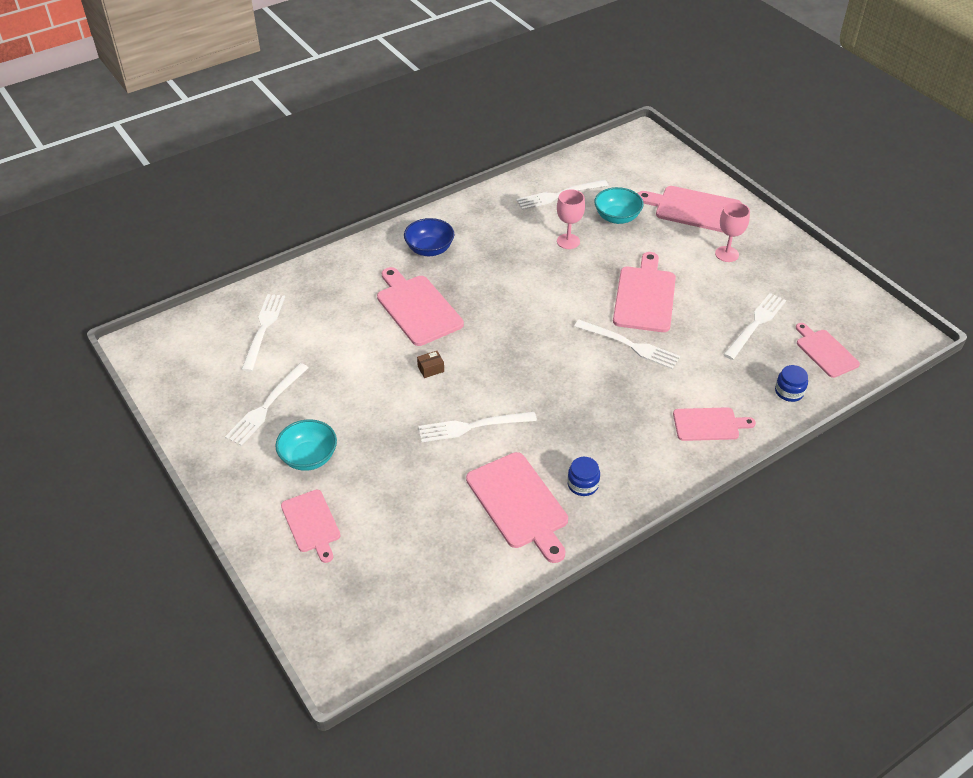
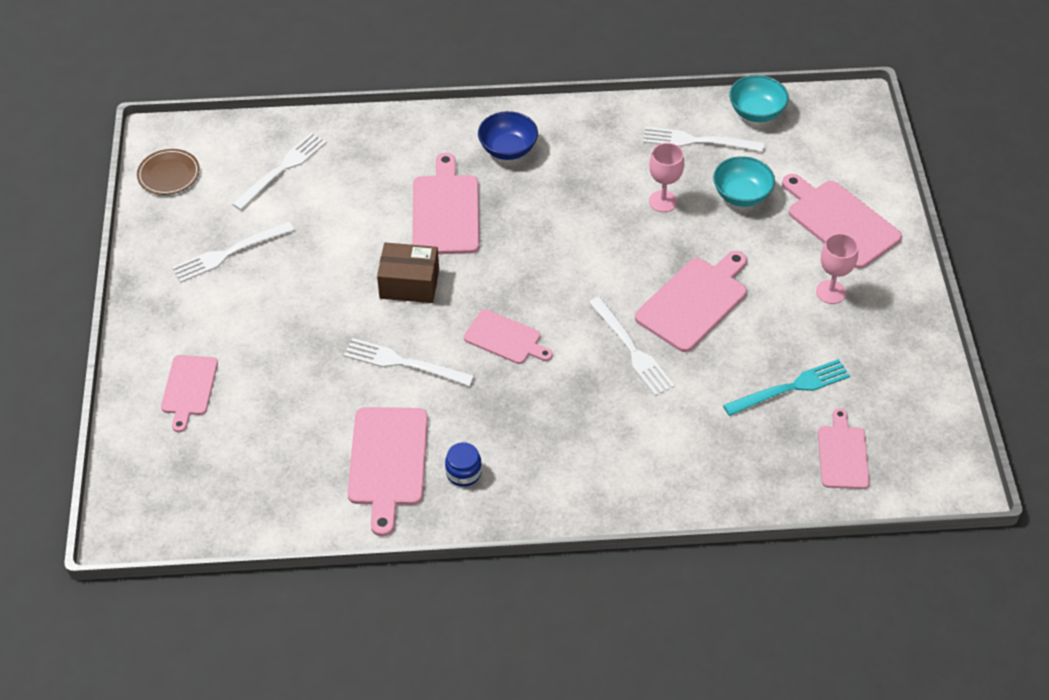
camera: 30 degrees right, 5 degrees up
(168, 369) = (169, 174): none -> brown plate
(309, 457) = (231, 323): turquoise bowl -> turquoise bowl (756, 112)
(431, 369) = (409, 284): brown box -> brown box, size x2.17
(709, 424) = (642, 473): pink cutting board -> pink cutting board (505, 338)
(755, 324) = (791, 388): white fork -> turquoise fork
(789, 392) = (760, 479): blue jar -> none

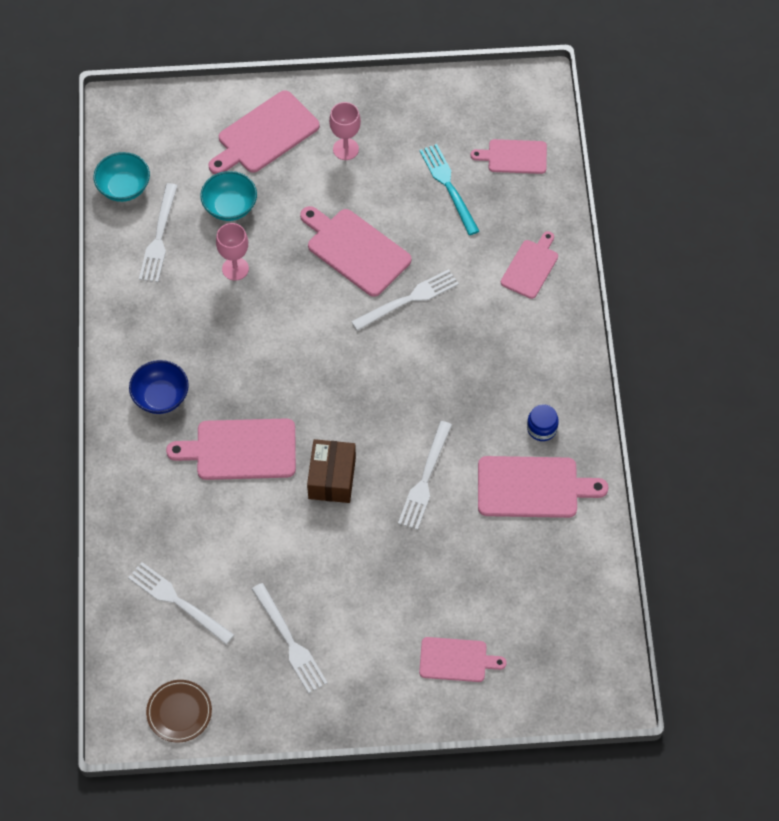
camera: 90 degrees left, 10 degrees up
(505, 338) = (397, 397): pink cutting board -> pink cutting board (530, 267)

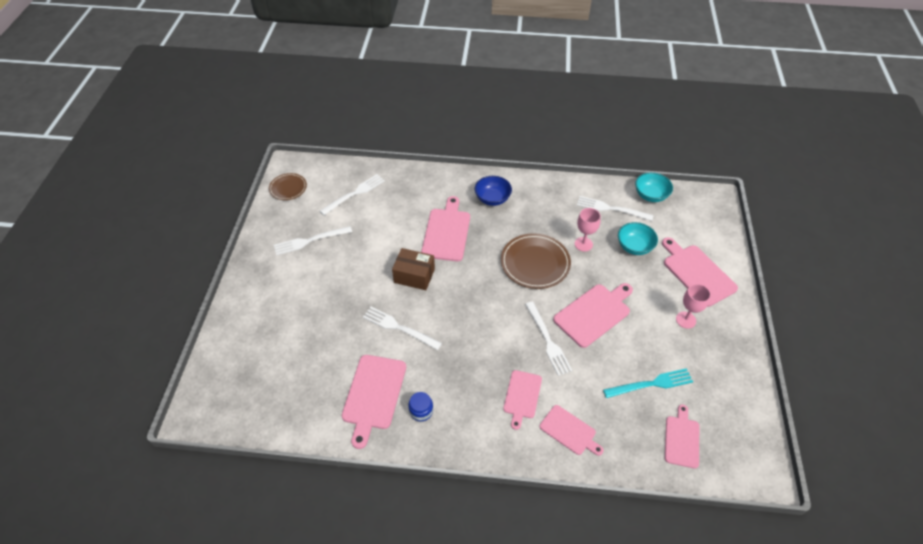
camera: 100 degrees right, 10 degrees down
(281, 326) = (535, 263): none -> brown plate
(456, 660) = (262, 324): pink cutting board -> pink cutting board (522, 396)

